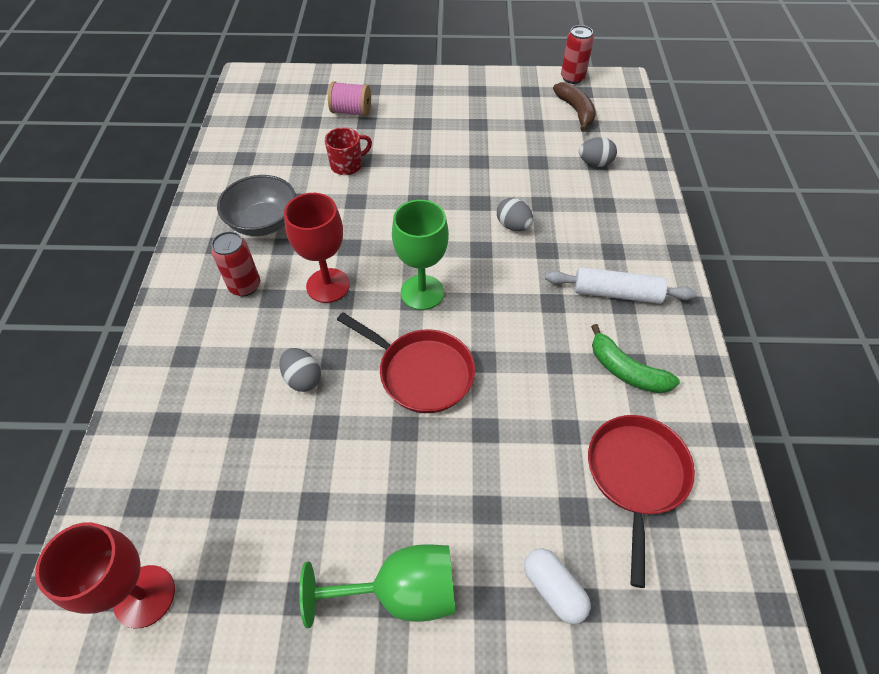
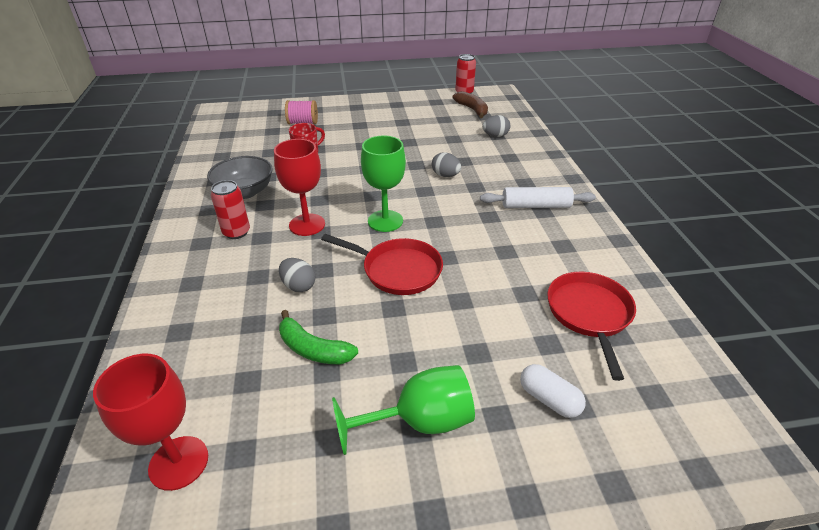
camera: 10 degrees left, 15 degrees down
(626, 370) = (558, 250): green banana -> green banana (313, 349)

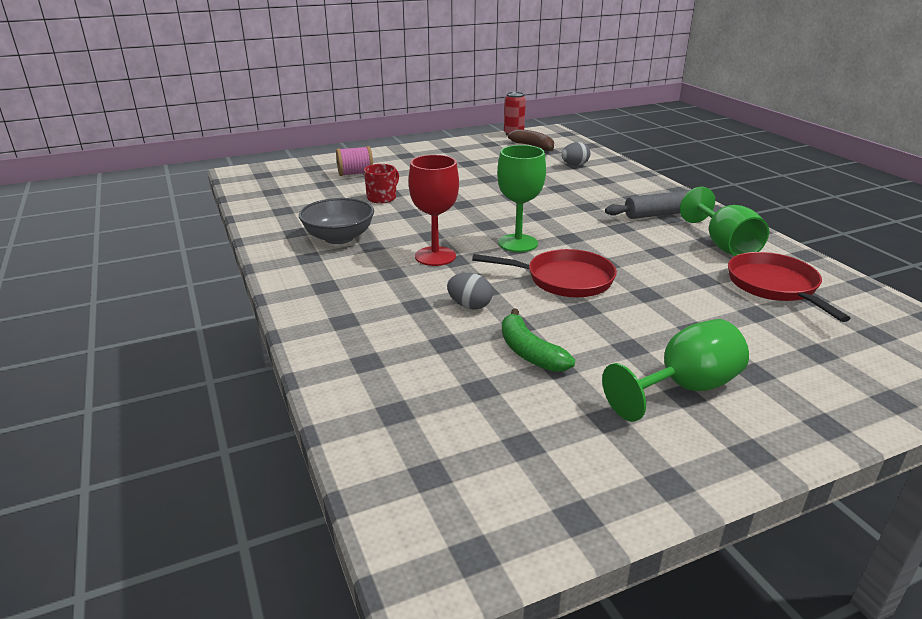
camera: 15 degrees left, 10 degrees down
(179, 462) = (463, 464): red goblet -> none
(236, 232) = (359, 272): red can -> none
(313, 349) = (529, 352): green banana -> green banana turned 45 degrees clockwise
(445, 175) = (550, 201): grey egg -> none
(535, 206) = (659, 214): white rolling pin -> grey rolling pin
(549, 399) = (789, 352): white capsule -> none
(572, 254) = (724, 245): none -> green goblet

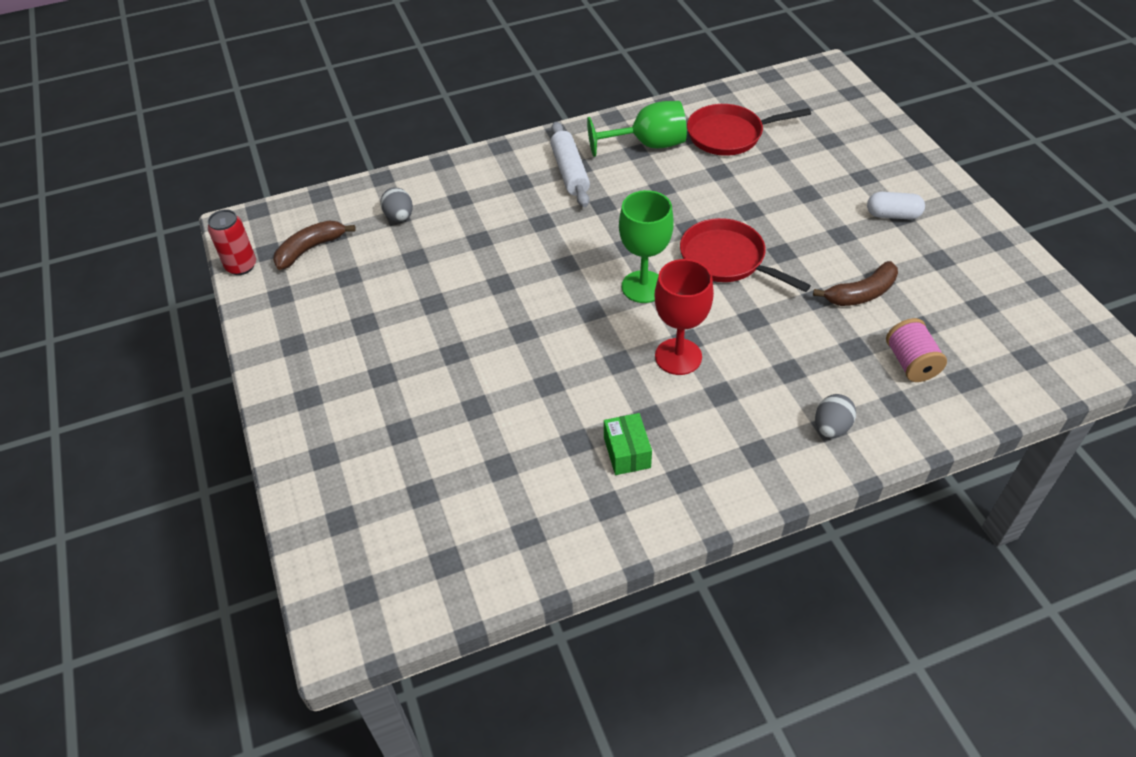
camera: 85 degrees left, 20 degrees up
(339, 238) = (627, 452): grey bowl -> green box
(355, 173) = (384, 456): pink spool -> pink spool (910, 363)
(382, 198) = (493, 415): red mug -> none
(469, 306) = (787, 330): grey egg -> grey egg (831, 427)
(529, 352) = (861, 293): green banana -> brown banana
(564, 279) = (727, 259): red pan -> red pan turned 60 degrees counterclockwise
(659, 214) = (569, 172): grey rolling pin -> white rolling pin
(684, 388) = (892, 215): green goblet -> white capsule

